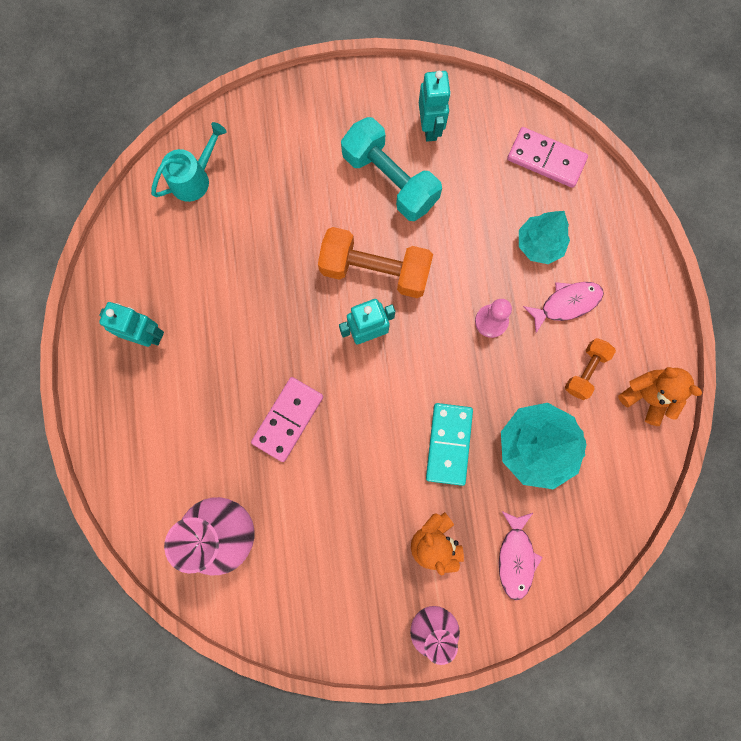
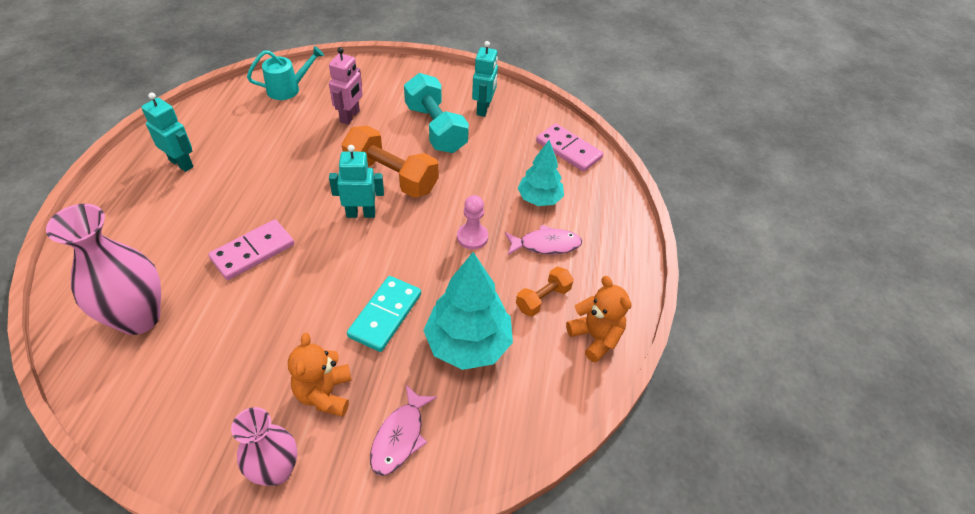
camera: 15 degrees right, 30 degrees down
(287, 197) = (350, 116): none -> pink robot

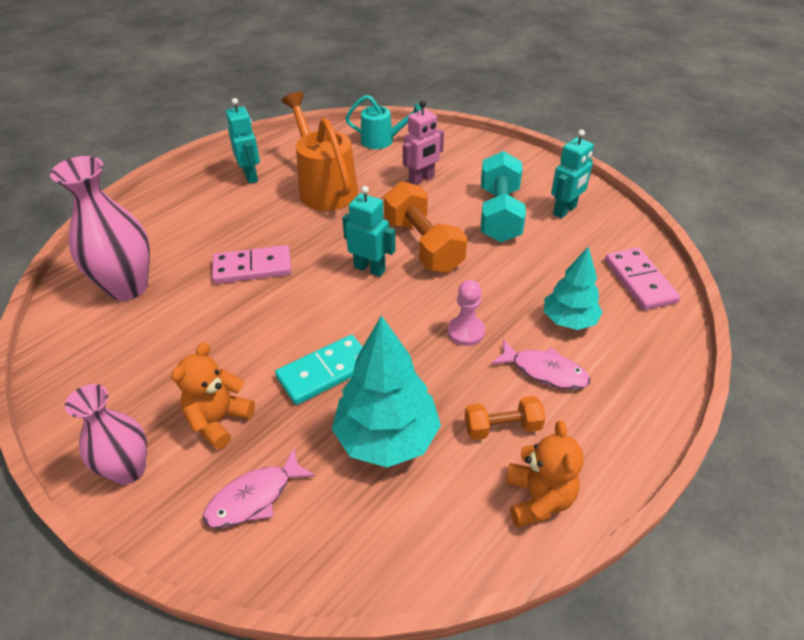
camera: 35 degrees right, 5 degrees down
(265, 151) = (324, 187): none -> orange watering can

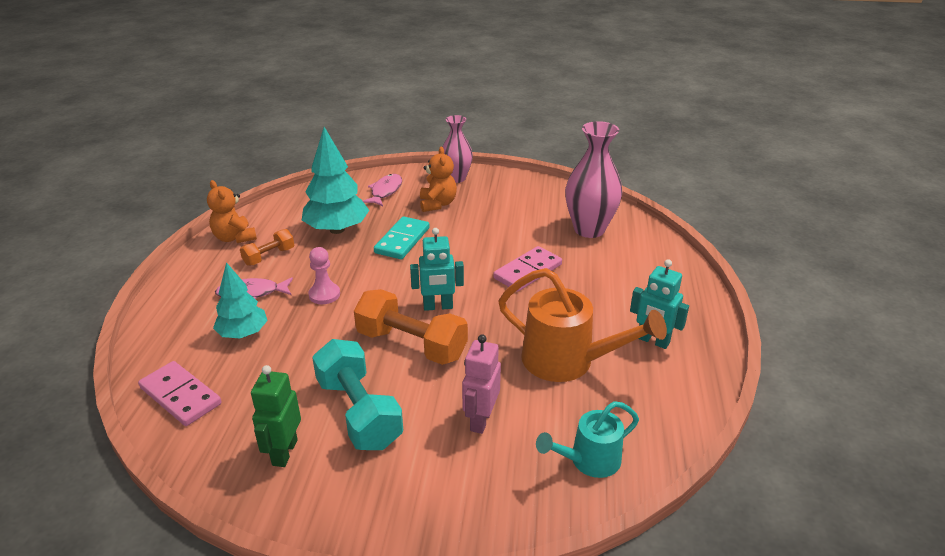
camera: 145 degrees right, 10 degrees down
(565, 210) = (284, 452): turquoise robot -> green robot

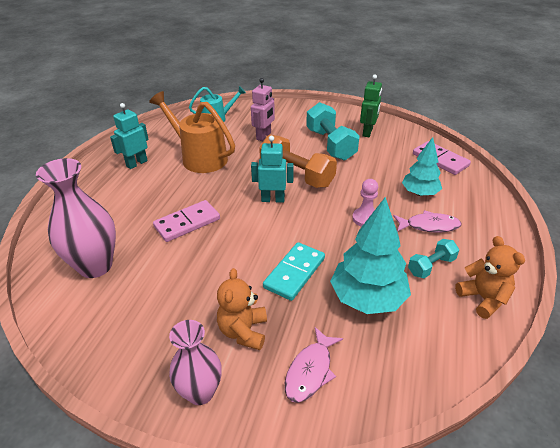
camera: 170 degrees left, 5 degrees up
(269, 256) = (431, 266): orange dumbbell -> turquoise dumbbell
(653, 341) = (136, 163): turquoise robot -> turquoise robot turned 90 degrees counterclockwise

